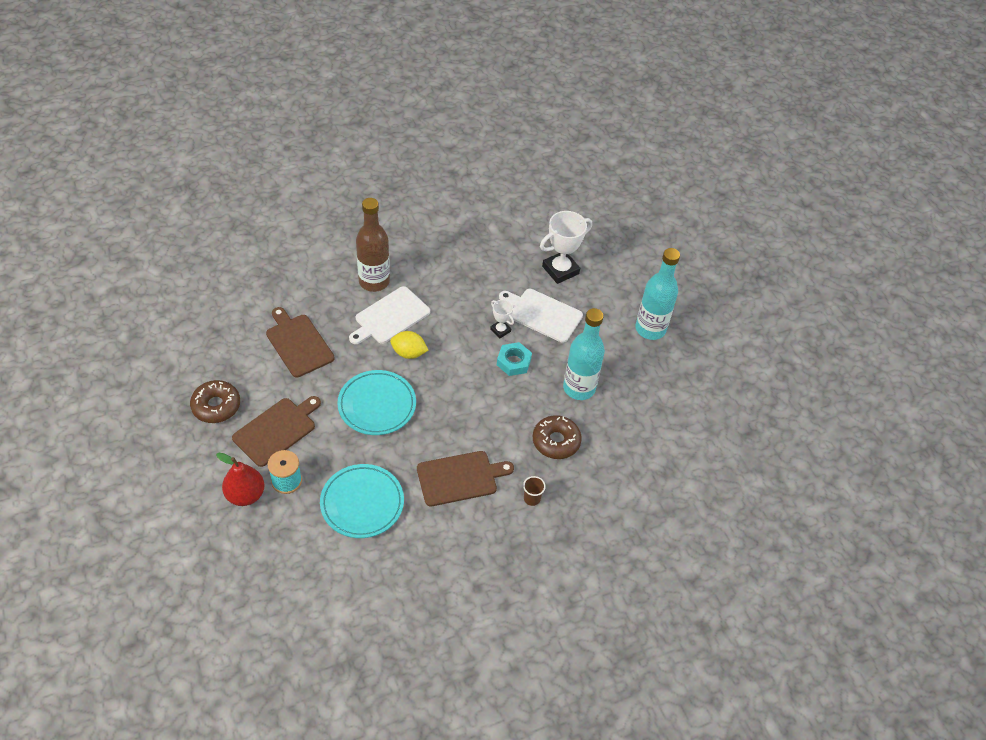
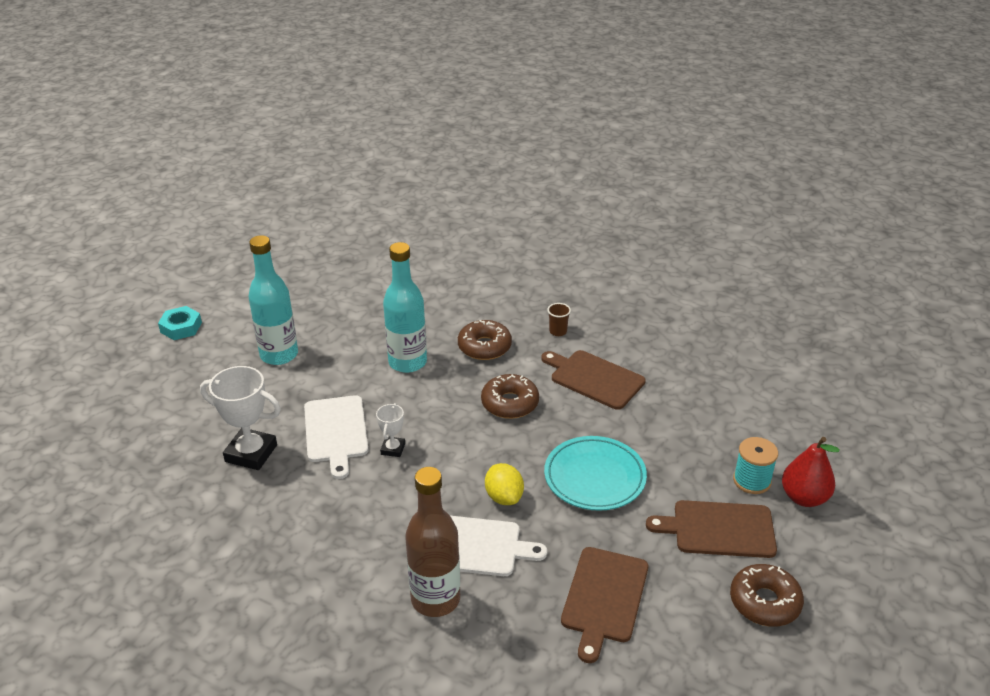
camera: 125 degrees left, 15 degrees down
(362, 503) = (699, 418): turquoise plate -> none
(483, 412) = (510, 403): none -> brown donut
(513, 362) = (425, 417): turquoise nut -> turquoise nut (181, 327)

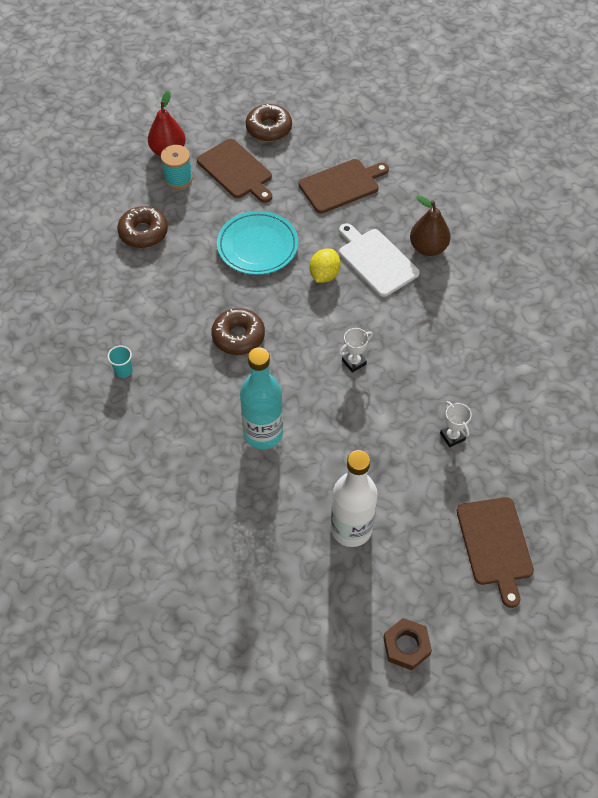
camera: 135 degrees left, 20 degrees up
(181, 327) = (406, 646): turquoise nut -> brown nut
(251, 453) = (452, 436): white trophy -> white trophy, size x0.53
(279, 355) = (351, 529): turquoise bottle -> white bottle
(336, 432) = (378, 408): white cutting board -> none
(435, 599) = (428, 248): brown bottle -> brown pear
(484, 347) = (192, 401): brown donut -> brown donut (143, 232)
(558, 331) = (123, 371): brown cup -> turquoise cup
(594, 378) = (159, 310): brown cutting board -> brown cutting board (495, 545)

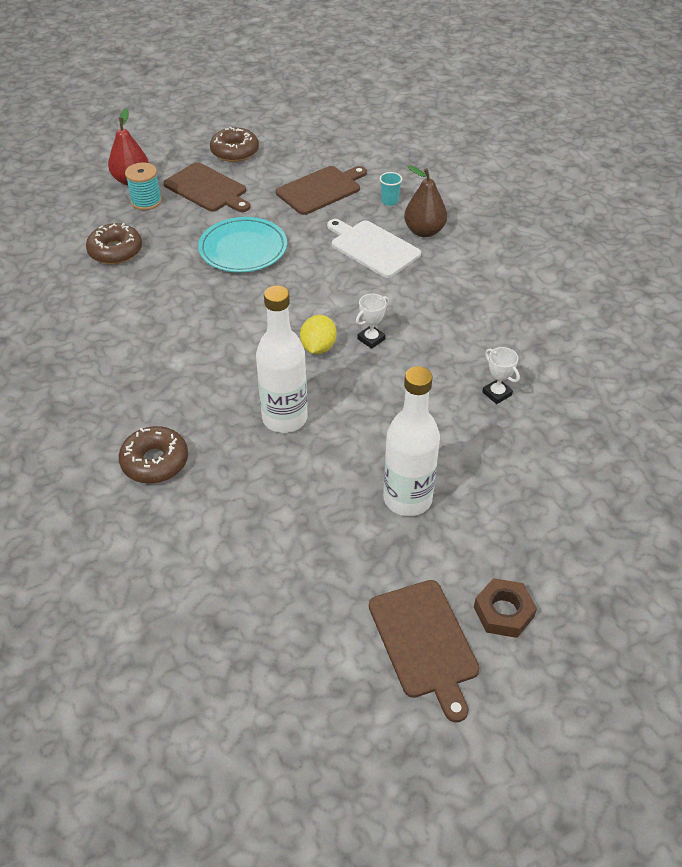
camera: 10 degrees left, 10 degrees down
(123, 371) = (112, 378): turquoise cup -> turquoise cup (389, 201)
(238, 336) = (238, 331): brown donut -> brown donut (155, 462)
(263, 433) = (284, 418): turquoise bottle -> white bottle
(324, 275) = (320, 266): yellow lemon -> yellow lemon (318, 347)
(495, 545) = (574, 491): brown cutting board -> brown cutting board (424, 642)

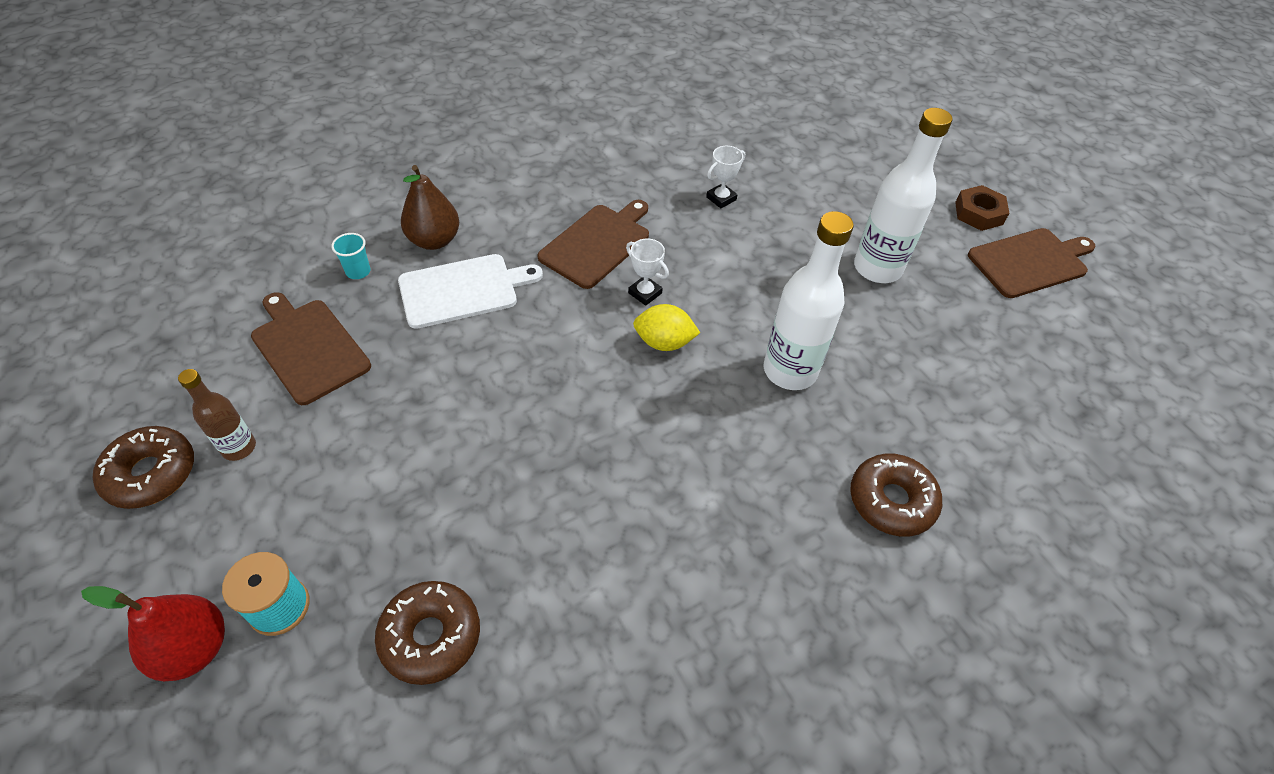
camera: 95 degrees left, 5 degrees up
(207, 189) = (264, 506): brown cutting board -> brown cutting board (597, 243)
(243, 249) = (449, 438): turquoise plate -> none
(247, 176) = (239, 447): none -> brown bottle
(372, 247) = (463, 290): white cutting board -> white cutting board turned 150 degrees counterclockwise

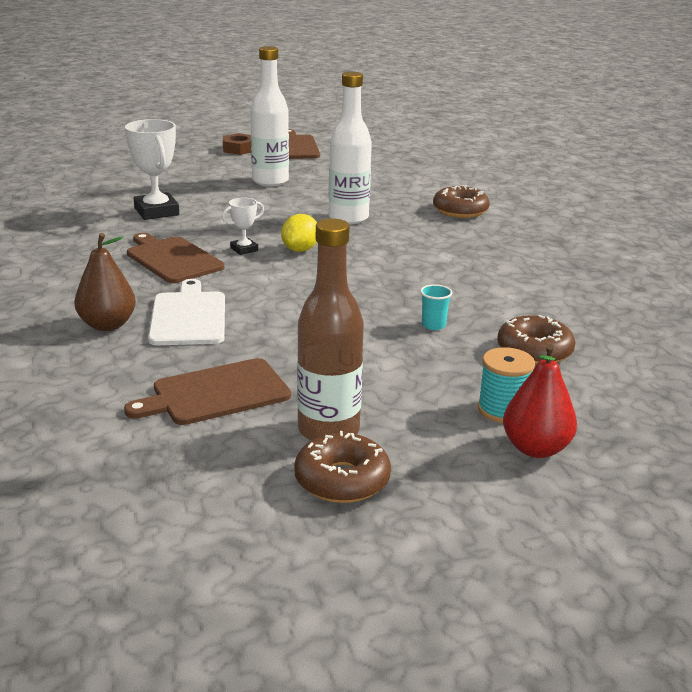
camera: 75 degrees left, 25 degrees down
(239, 447) = (328, 430): brown bottle -> brown bottle, size x1.81
(358, 271) = (122, 365): turquoise cup -> turquoise cup (433, 325)
(721, 198) = (156, 211): white trophy -> white trophy, size x1.90

